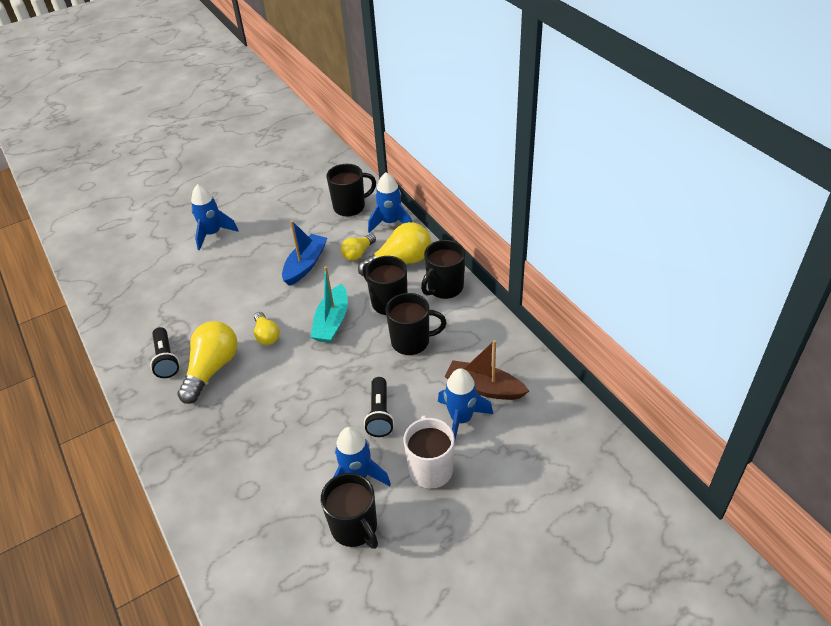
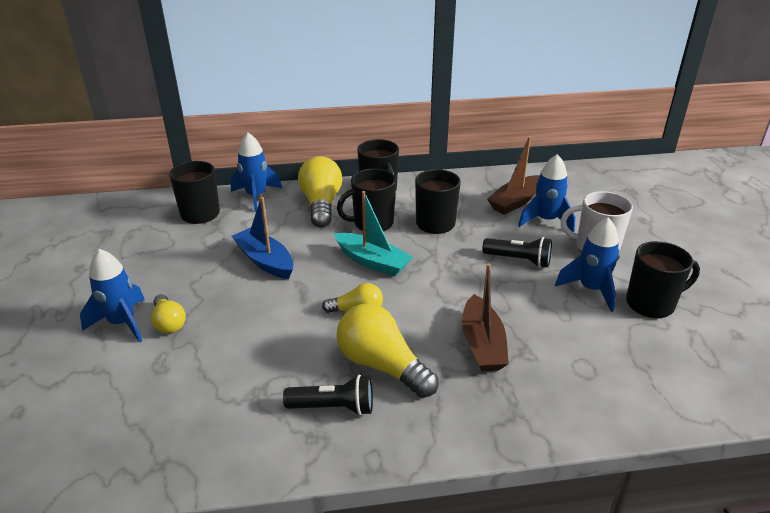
camera: 70 degrees left, 10 degrees down
(254, 418) = (482, 344): none -> brown boat
(358, 253) = (282, 224): yellow light bulb -> yellow light bulb (169, 323)

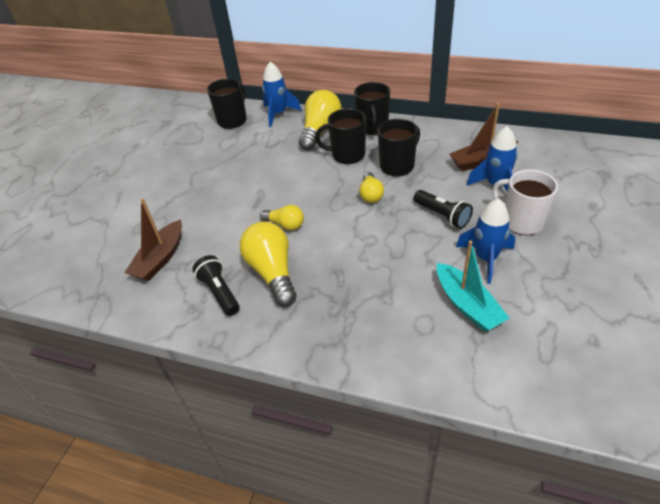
camera: 30 degrees right, 10 degrees up
(122, 323) = (135, 192): blue rocket -> none
(169, 323) = (161, 199): yellow light bulb -> yellow light bulb (371, 194)
(265, 261) = (250, 168): blue boat -> none
(333, 407) = (219, 292): black flashlight -> black flashlight turned 150 degrees counterclockwise
(372, 262) = (324, 188): turquoise boat -> turquoise boat (467, 305)
(482, 344) = (357, 278): brown boat -> brown boat (160, 258)
(651, 303) = (532, 287): black mug -> none

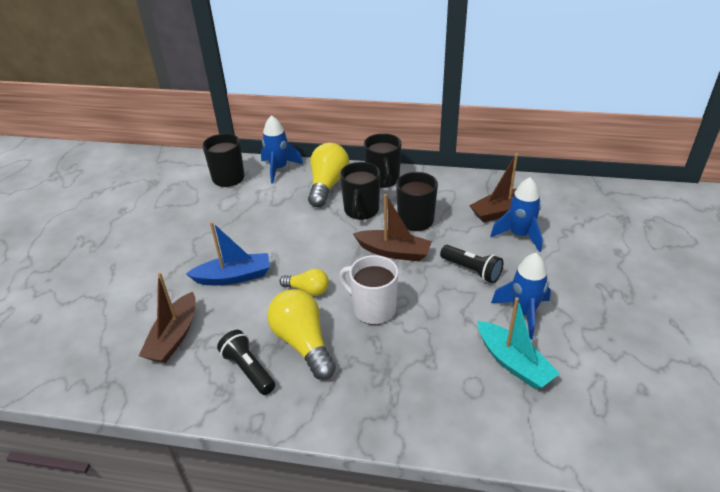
camera: 10 degrees left, 5 degrees down
(221, 209) = (234, 277): none -> blue boat
(347, 155) = (361, 210): black mug -> black mug turned 75 degrees counterclockwise
(371, 194) = (394, 252): yellow light bulb -> brown boat
(521, 221) = (552, 272): white mug -> white mug (373, 309)

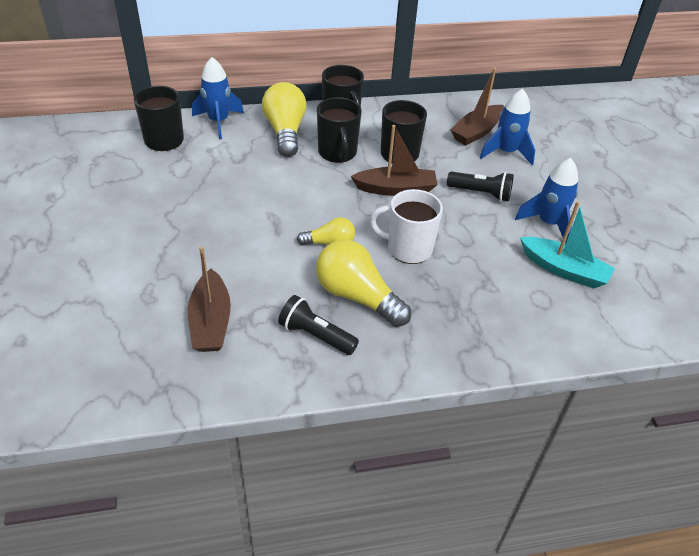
camera: 25 degrees left, 5 degrees up
(234, 277) = (239, 246): blue boat -> none

